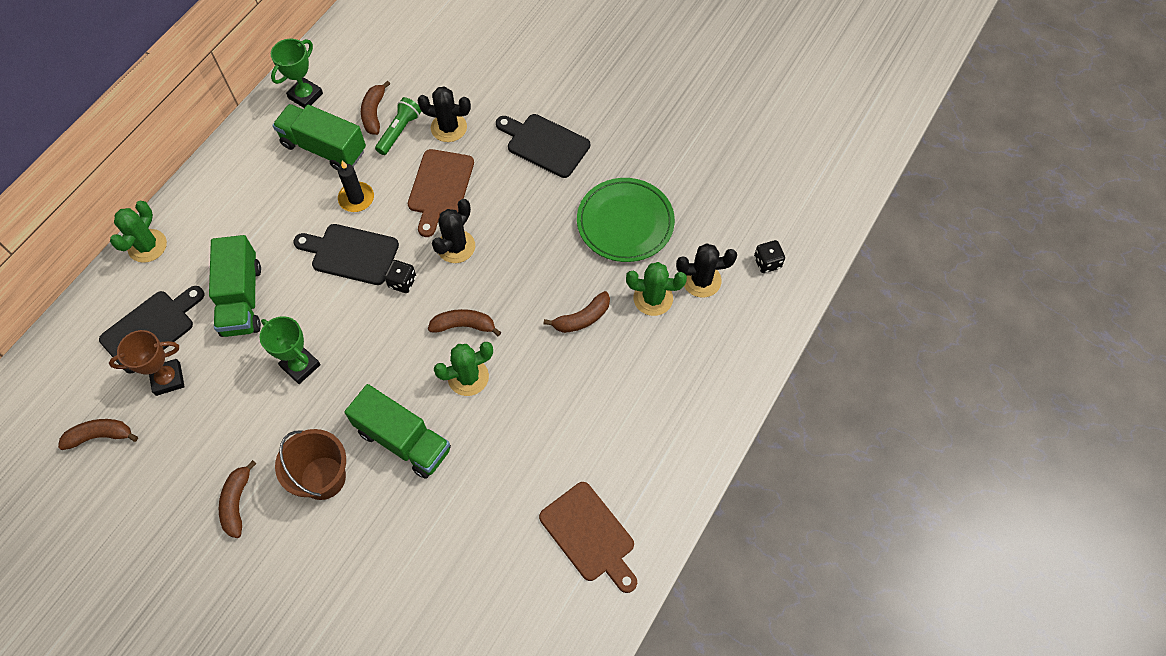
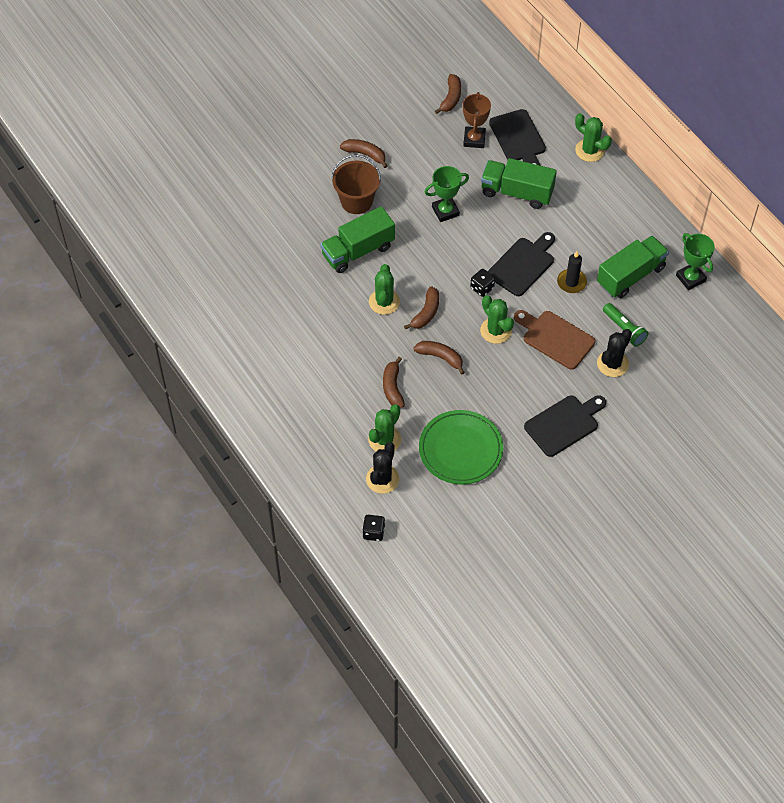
camera: 115 degrees right, 5 degrees down
(374, 113) = (651, 318): brown banana -> brown banana (440, 357)
(456, 247) = (496, 330): black cactus -> green cactus
(590, 535) = (233, 329): brown cutting board -> none

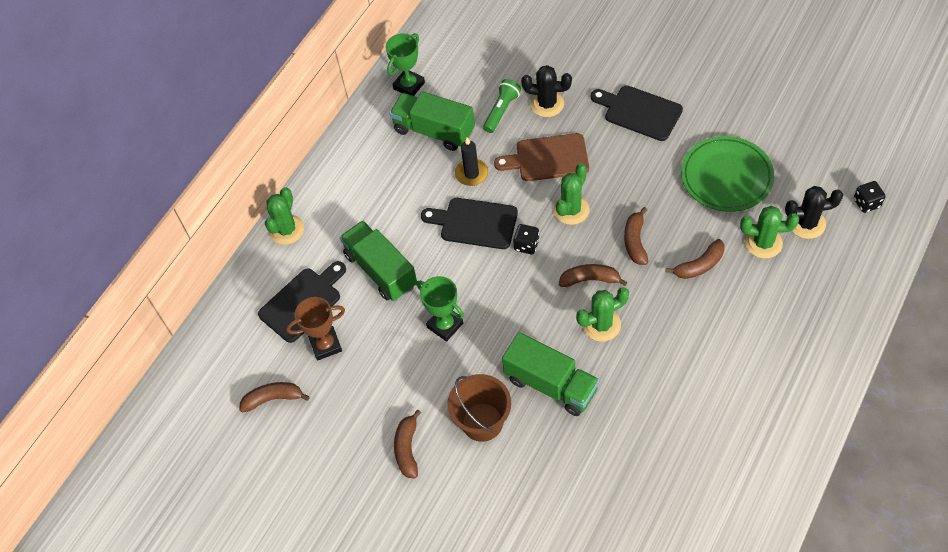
camera: 110 degrees left, 0 degrees up
(517, 192) = (381, 270): green truck -> green truck turned 150 degrees clockwise
(555, 338) = (547, 158): brown cutting board -> brown cutting board turned 75 degrees clockwise

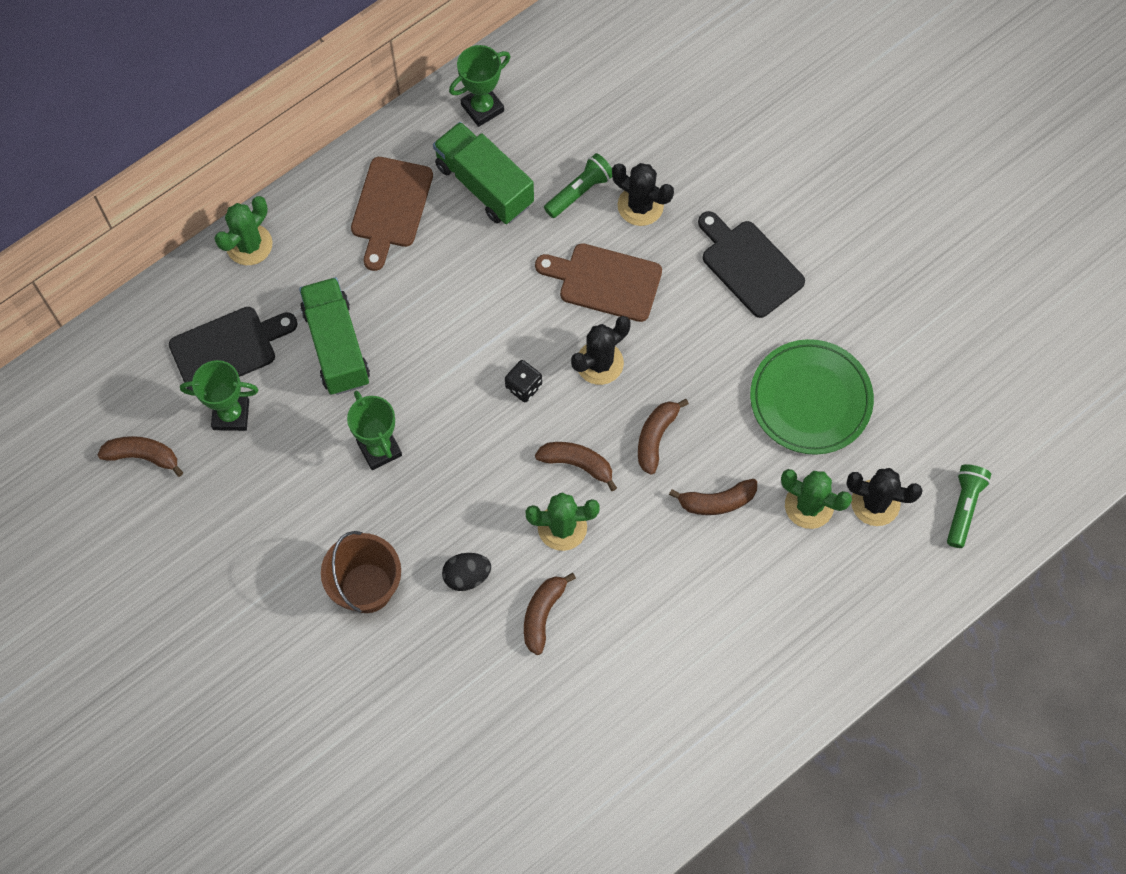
camera: 15 degrees right, 10 degrees up
(326, 345) = (231, 415): brown trophy -> green trophy
(376, 169) = (390, 207): none -> brown cutting board
(407, 448) = (267, 583): brown banana -> brown banana (543, 614)
(471, 174) = (502, 263): black candle -> none
(474, 223) = (475, 331): black cutting board -> none
(551, 384) = (467, 576): green truck -> black egg
(571, 210) = (599, 363): green cactus -> black cactus
(866, 203) = (963, 507): black dice -> green flashlight

